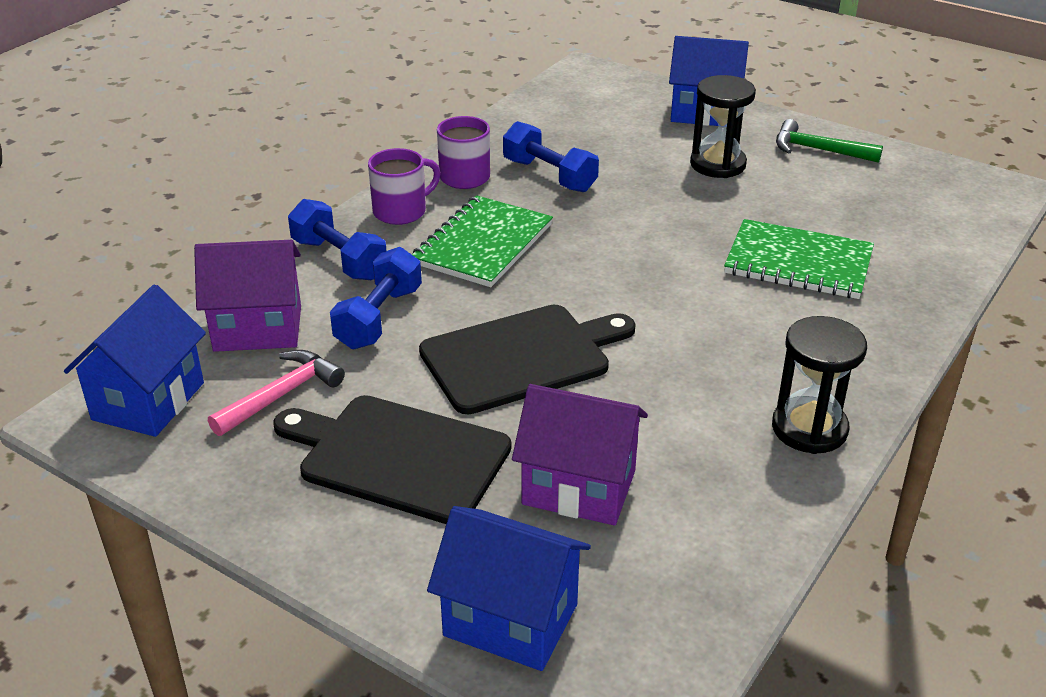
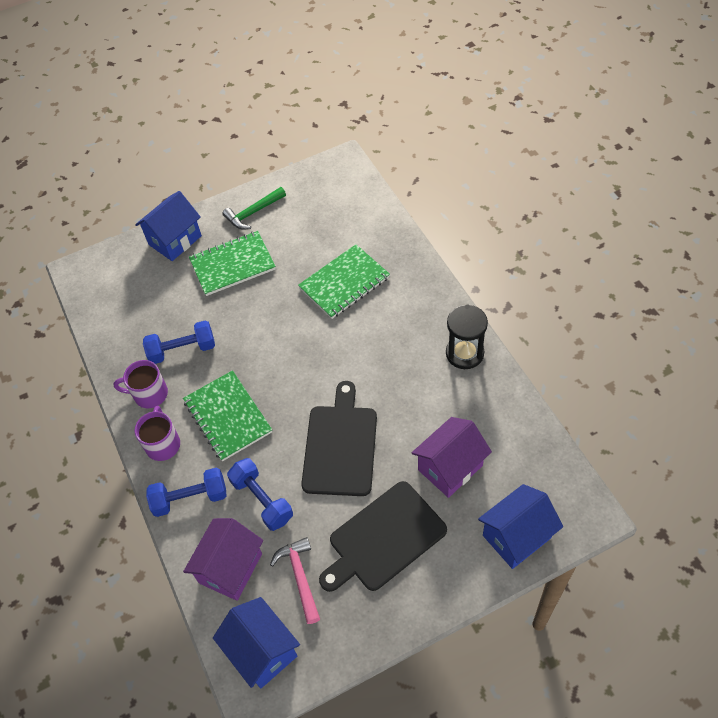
camera: 55 degrees left, 20 degrees up
(717, 164) = (232, 265): black hourglass -> green notebook

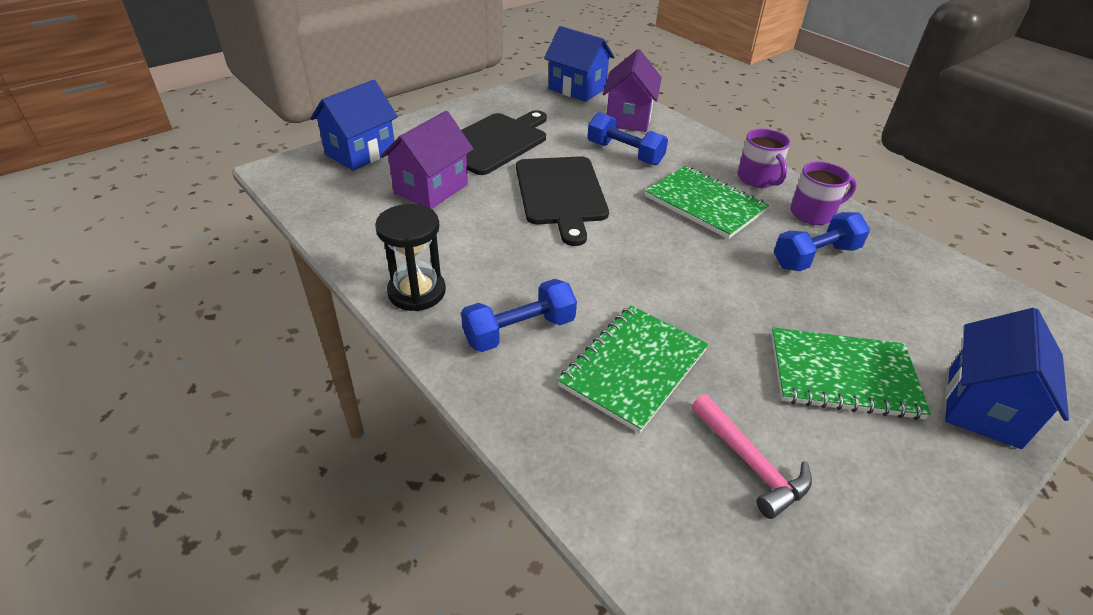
camera: 160 degrees right, 15 degrees down
(190, 498) = (697, 149): blue dumbbell -> blue dumbbell (519, 331)
(232, 265) = (843, 375): green notebook -> green notebook turned 45 degrees clockwise
(253, 212) = (890, 487): green hammer -> none
(300, 577) = (564, 119): pink hammer -> pink hammer (750, 463)

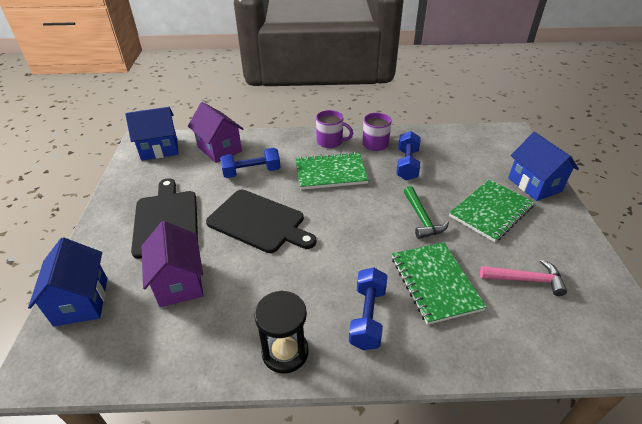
camera: 50 degrees left, 0 degrees up
(732, 311) = (422, 218): none -> green hammer

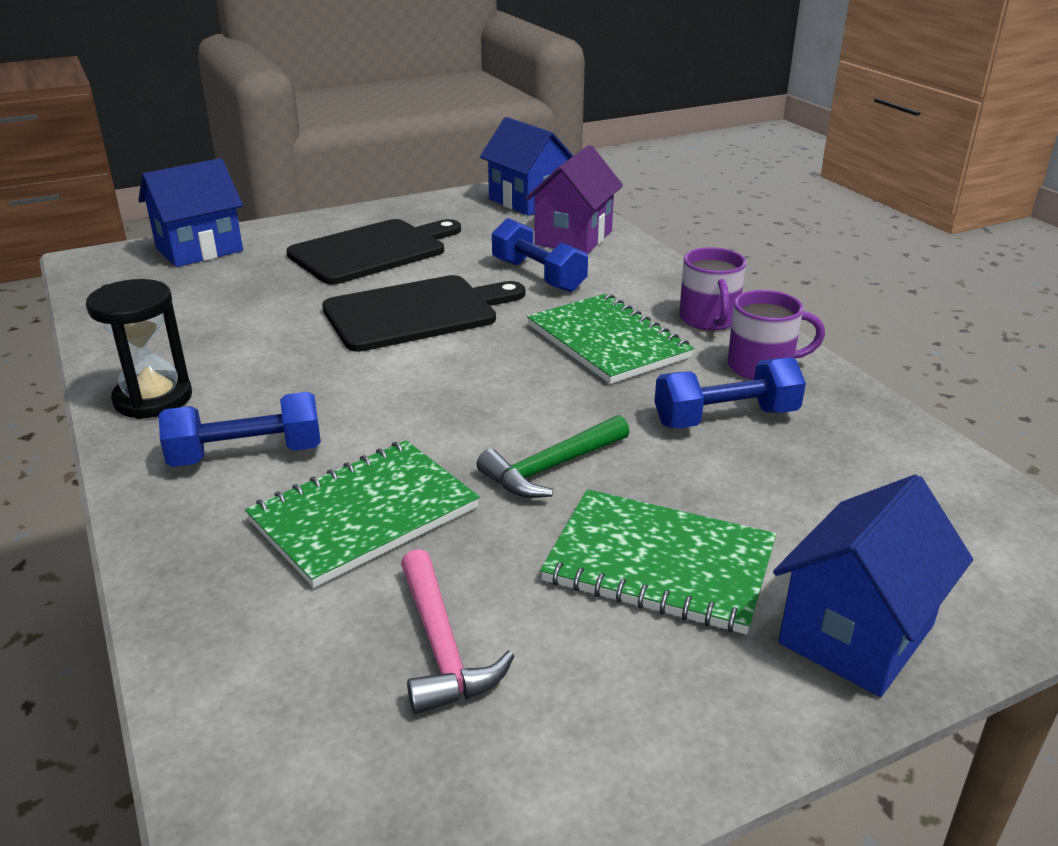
camera: 65 degrees right, 10 degrees down
(179, 283) = (255, 293): purple house -> none
(259, 222) = (417, 313): black cutting board -> black cutting board turned 120 degrees counterclockwise

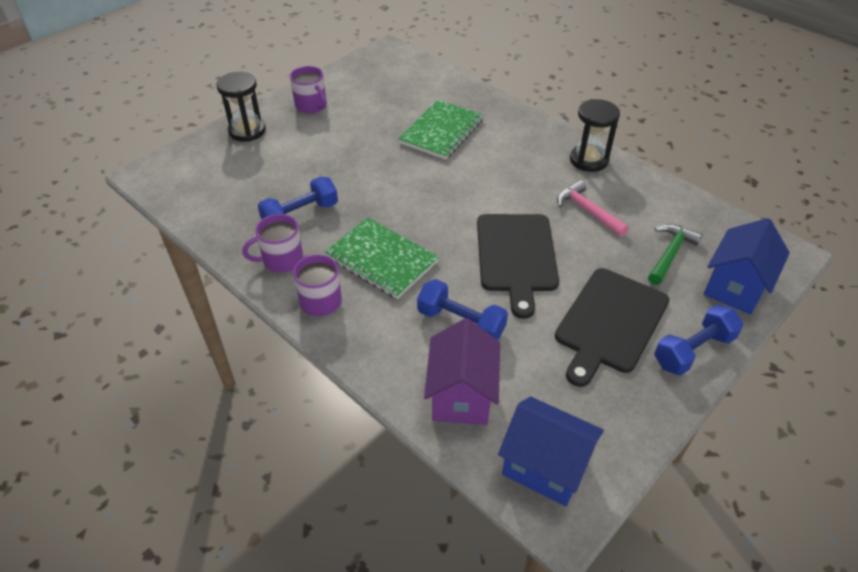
camera: 160 degrees right, 15 degrees up
(247, 455) = (513, 144): blue dumbbell -> blue dumbbell (693, 351)
(417, 313) = (516, 256): black cutting board -> black cutting board turned 45 degrees counterclockwise
(442, 646) = (384, 100): pink hammer -> pink hammer (588, 211)
(552, 468) = (377, 167): green hammer -> green hammer (670, 254)
(659, 564) = (319, 138): green notebook -> none
(661, 680) = (311, 106): none -> purple mug
(856, 634) = (247, 131): blue house -> black hourglass

